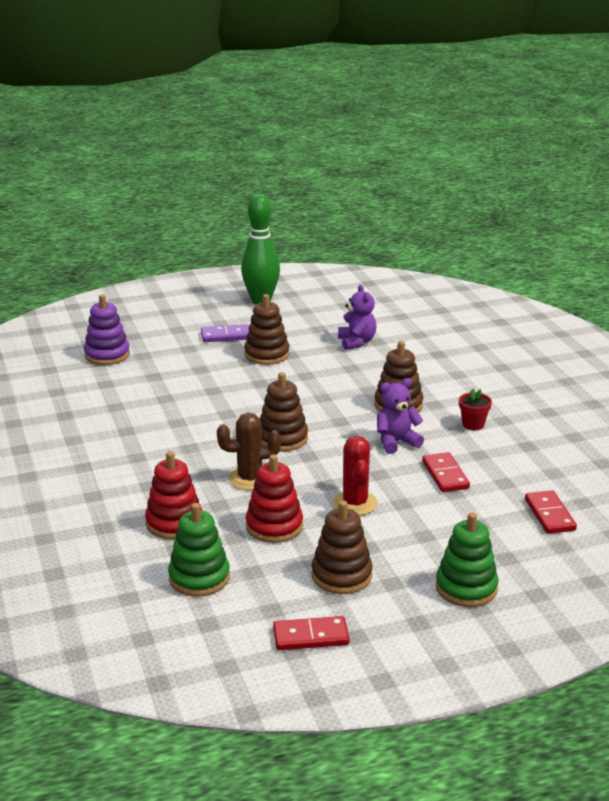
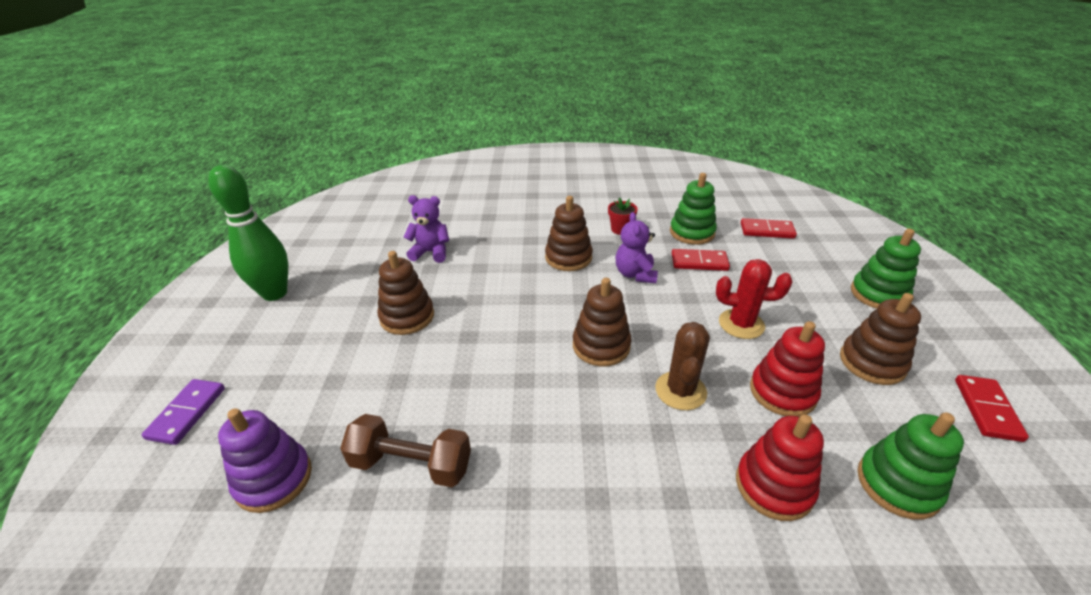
camera: 70 degrees left, 10 degrees up
(134, 391) = (411, 464): none -> brown dumbbell
(226, 336) = (332, 339): purple domino -> purple domino (187, 413)
(502, 466) = (692, 232): none -> green stacking toy

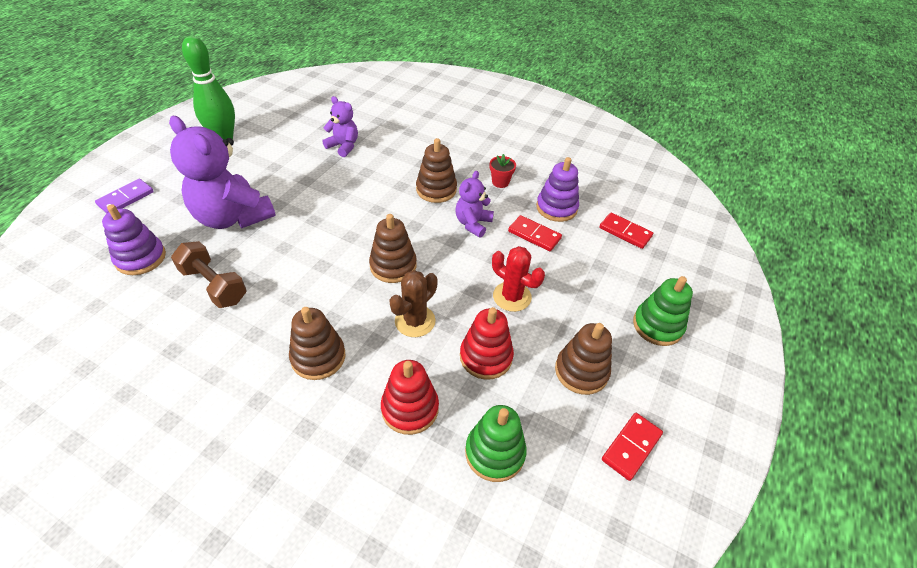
camera: 25 degrees right, 10 degrees up
(364, 373) = (233, 217): none -> purple teddy bear
(407, 317) = (288, 189): brown stacking toy -> brown stacking toy (318, 357)
(692, 232) = (556, 208): green stacking toy -> purple stacking toy

